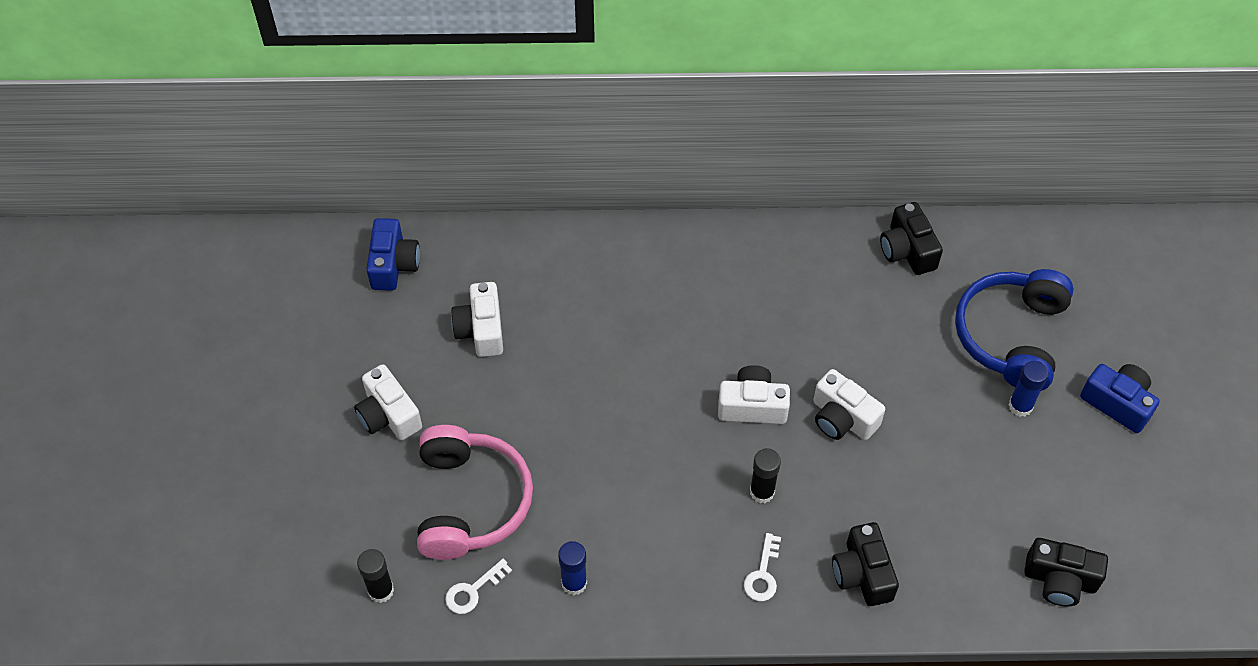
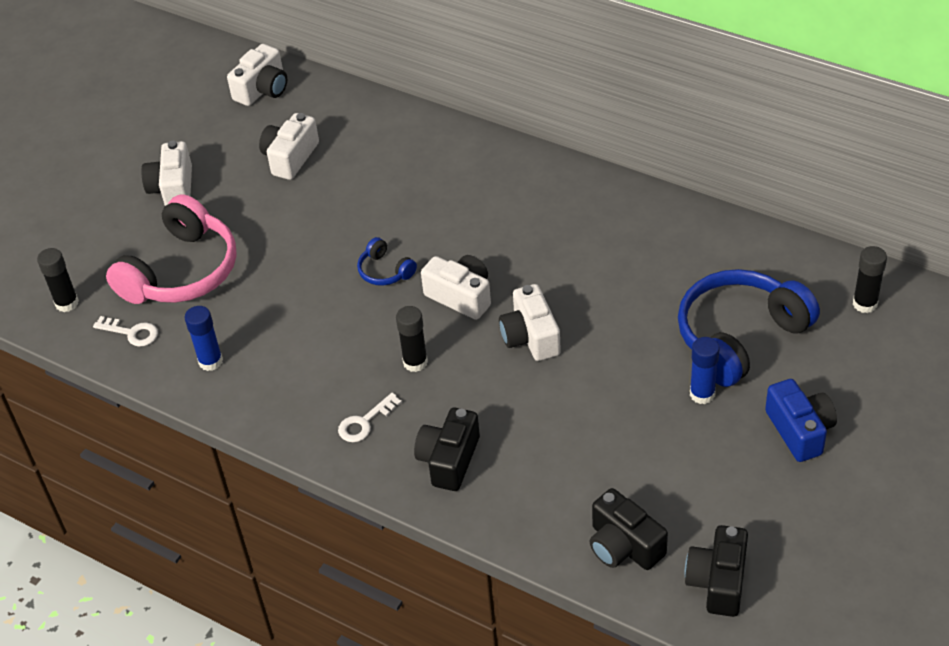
camera: 35 degrees right, 10 degrees down
(393, 265) = (262, 89): blue camera -> white camera
(473, 590) = (132, 333): white key -> white key turned 150 degrees counterclockwise
(664, 411) = (385, 271): none -> blue headphones
(907, 250) = (697, 234): black camera -> black camera (718, 581)
(1085, 259) = (865, 304): none -> black glue stick

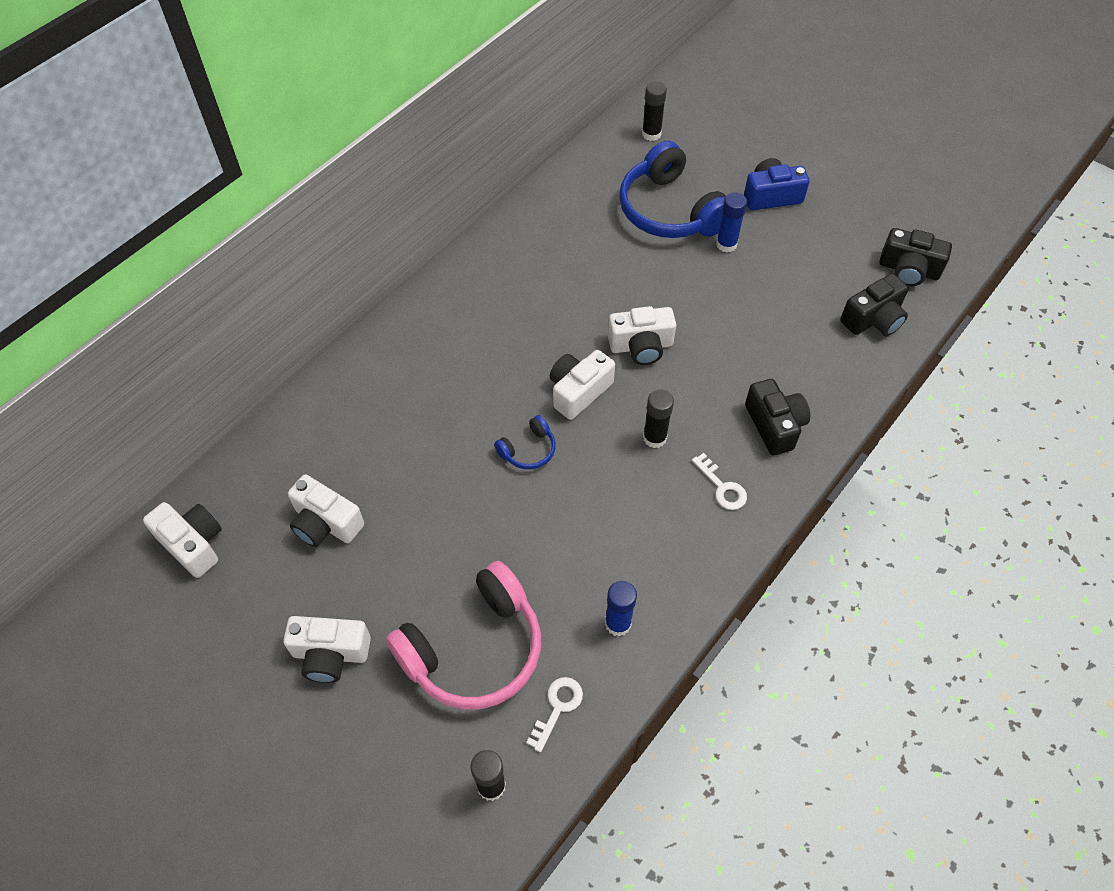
camera: 85 degrees left, 10 degrees up
(181, 271) = (474, 649): pink headphones -> pink headphones turned 105 degrees clockwise
(449, 460) = (774, 425): black camera -> black camera turned 135 degrees counterclockwise

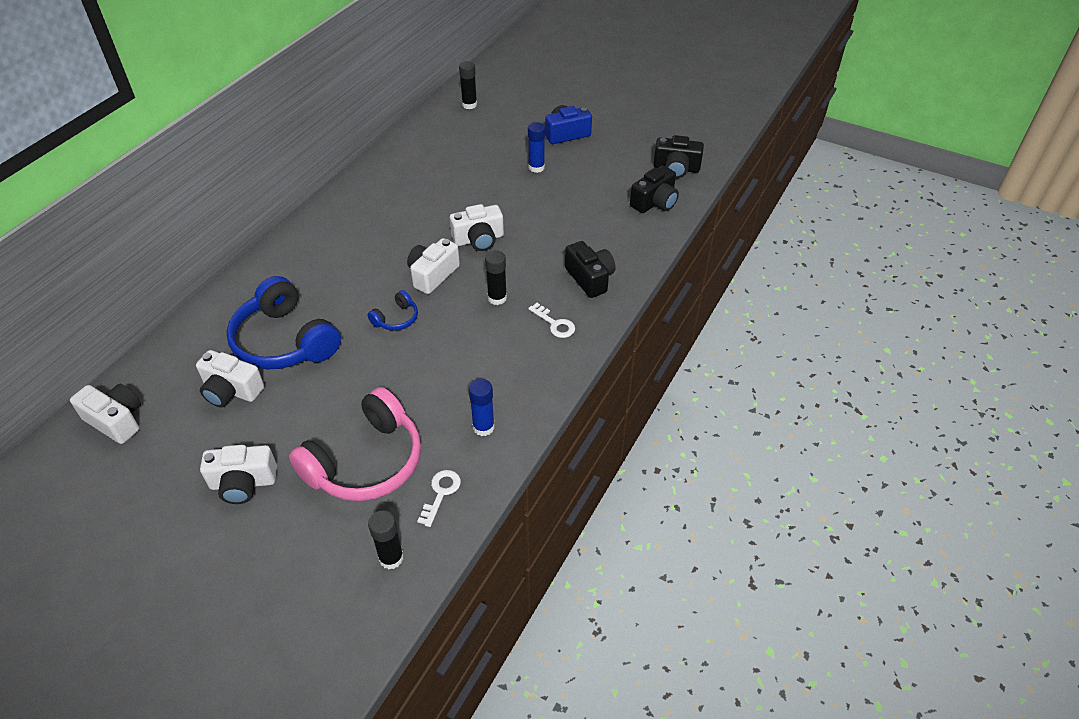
camera: 10 degrees left, 10 degrees down
(670, 210) = (490, 151): blue headphones -> blue headphones (285, 341)

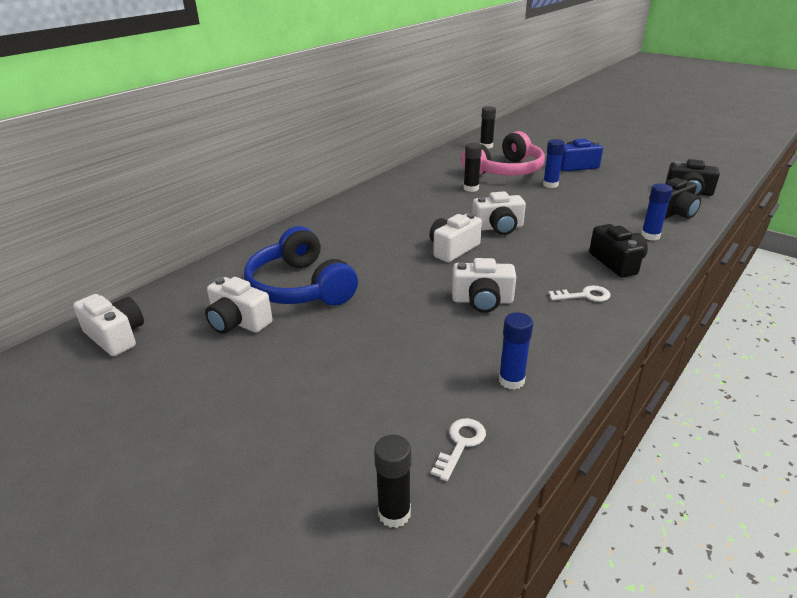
camera: 10 degrees right, 15 degrees down
(243, 483) = (229, 407): white camera -> white camera (482, 301)
(366, 462) = (372, 401): pink headphones -> pink headphones (505, 171)
(396, 319) = (415, 279): blue headphones -> none
(497, 298) = (519, 271): black glue stick -> black glue stick (471, 188)
(555, 324) = (584, 295): white key -> white key turned 60 degrees counterclockwise
(627, 238) = (650, 236): none -> blue glue stick

